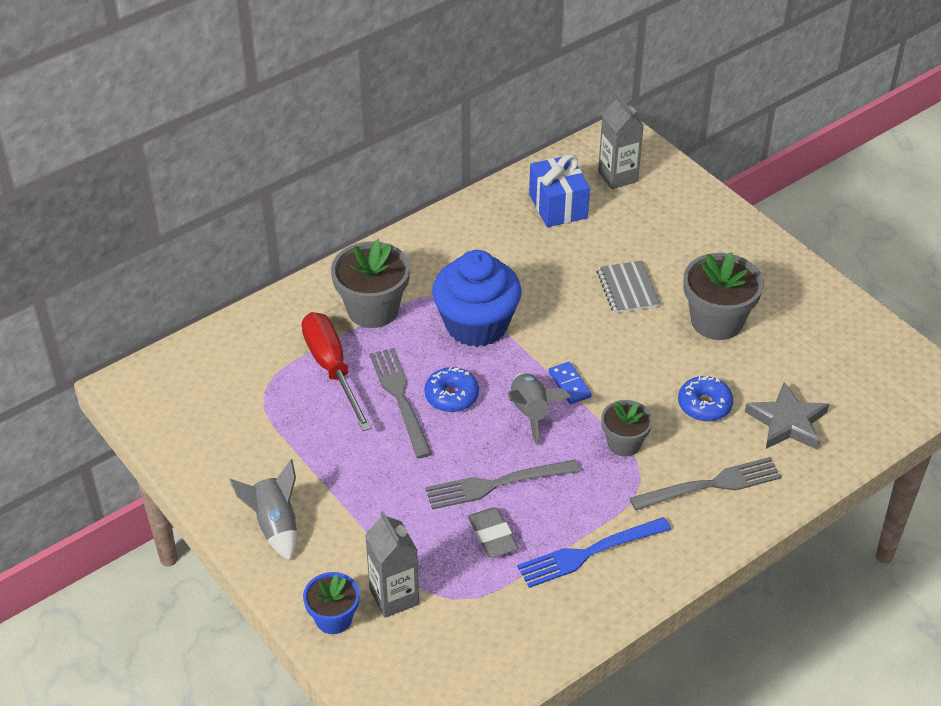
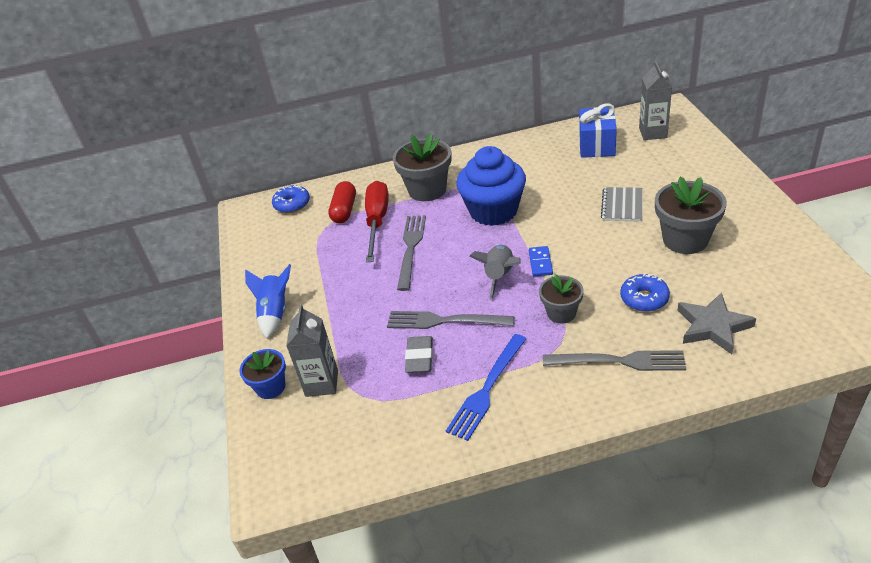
camera: 30 degrees right, 5 degrees down
(275, 525) = (275, 313): grey rocket -> blue rocket
(276, 361) = (344, 210): none -> red capsule
(451, 396) = (448, 254): blue donut -> blue donut (292, 204)
(588, 553) = (487, 389): blue fork -> blue fork turned 60 degrees counterclockwise

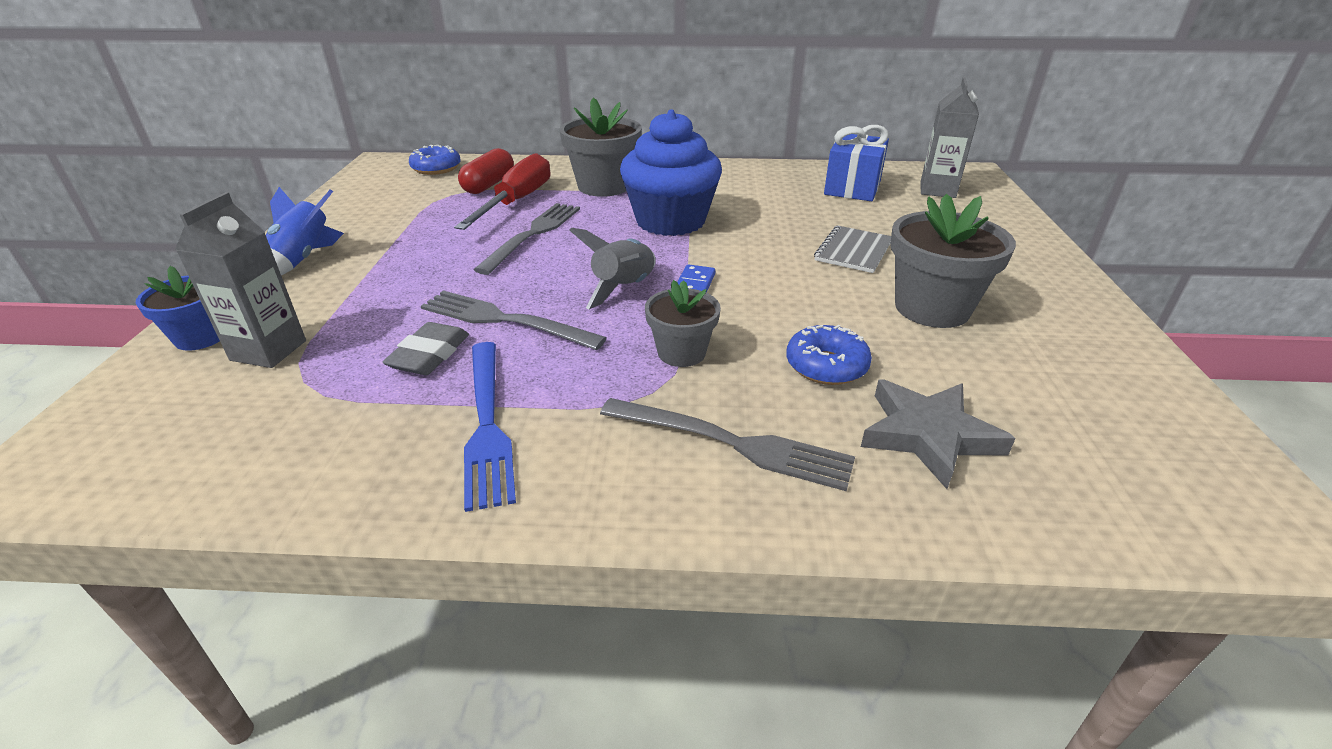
camera: 10 degrees right, 5 degrees down
(487, 389) = (487, 424): blue fork -> blue fork turned 60 degrees counterclockwise

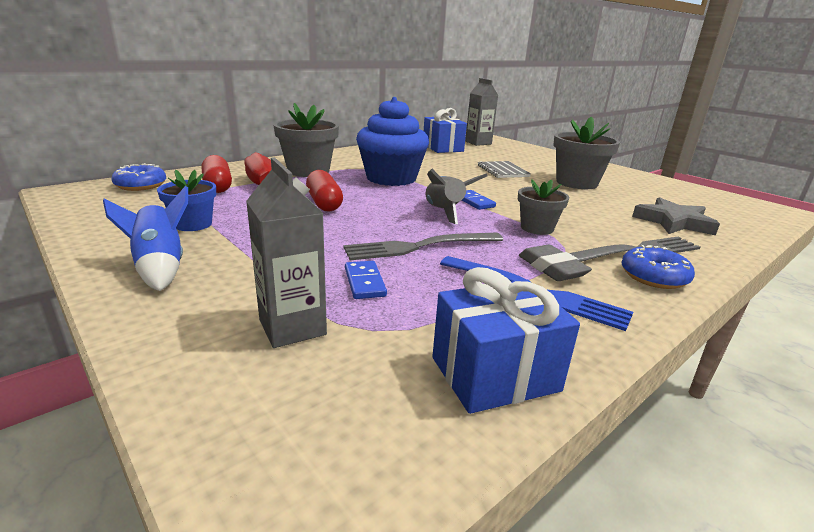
camera: 45 degrees left, 10 degrees down
(201, 337) = (195, 349): blue flower pot -> blue flower pot (193, 224)
(287, 468) = (494, 374): none -> blue gift
(385, 336) = (365, 282): none -> blue domino
(429, 355) = (420, 279): grey eraser -> grey eraser (551, 268)
(533, 234) = (324, 203): grey fork -> red capsule
(826, 366) = (595, 213): blue donut -> blue donut (653, 277)

